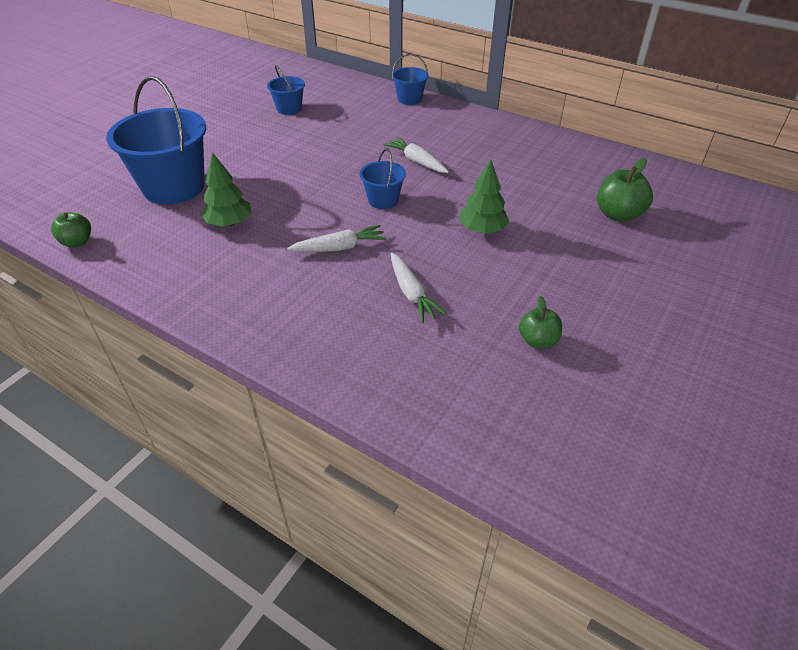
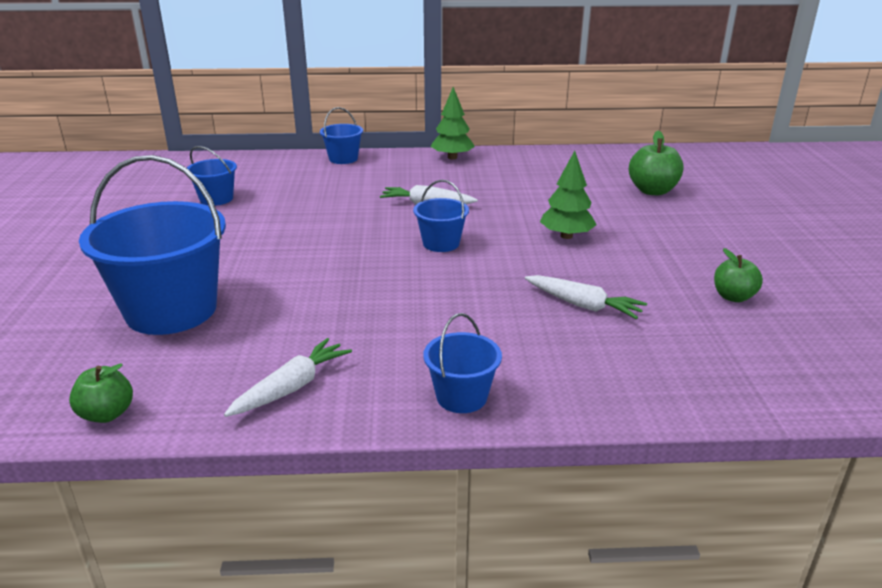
camera: 35 degrees left, 15 degrees down
(229, 223) = (299, 319): green tree -> green tree (452, 157)
(248, 322) = (461, 397): none -> blue bucket
(339, 248) = (457, 296): white carrot -> white carrot (291, 387)

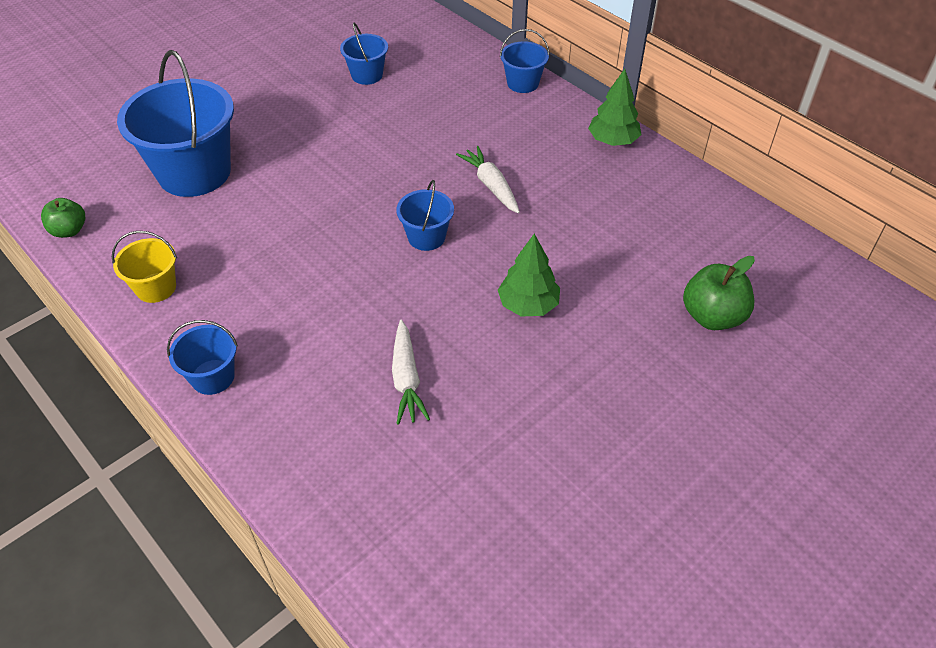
camera: 50 degrees right, 20 degrees up
(291, 387) = (156, 288): white carrot -> yellow bucket
(733, 297) = (525, 476): green apple -> none

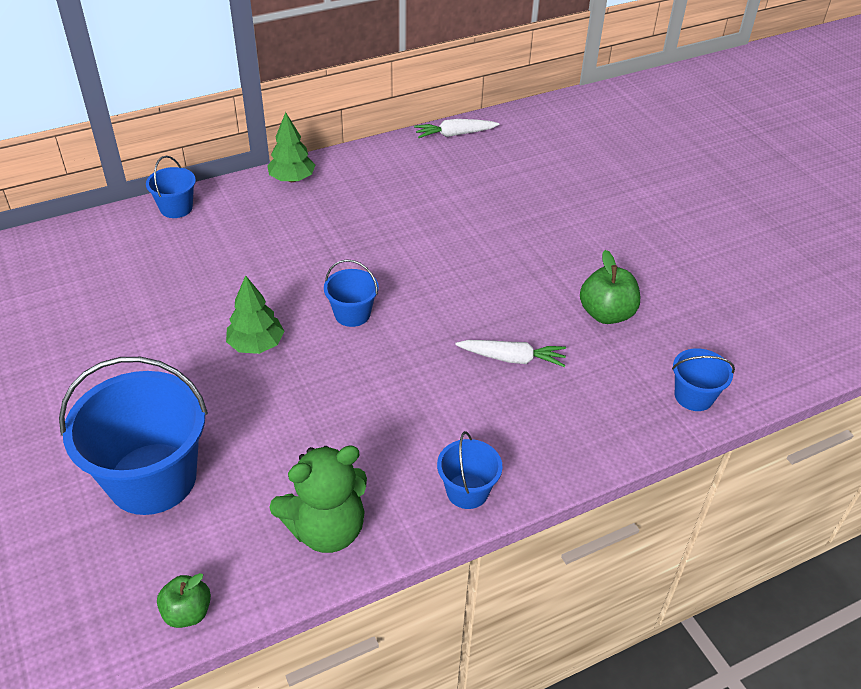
camera: 75 degrees left, 5 degrees down
(156, 288) = (326, 529): yellow bucket -> green teddy bear
(367, 75) = (79, 309): blue bucket -> blue bucket (693, 396)
(491, 186) = (307, 260): white carrot -> white carrot (455, 134)
(528, 305) = (459, 272): green tree -> green tree (256, 345)
(712, 316) = (506, 187): green apple -> green apple (606, 314)

